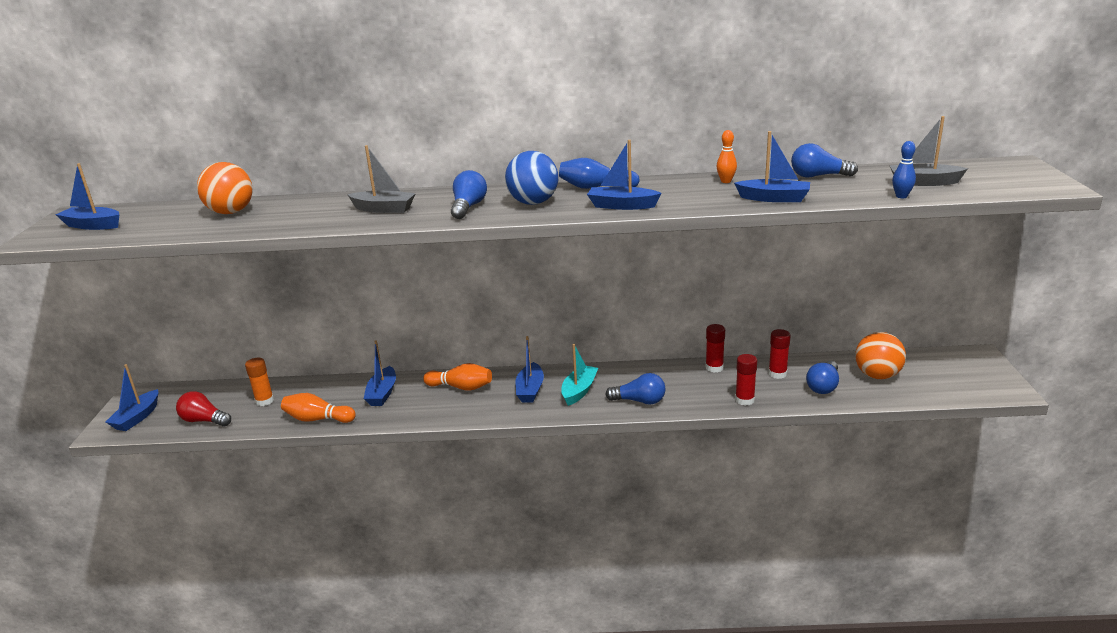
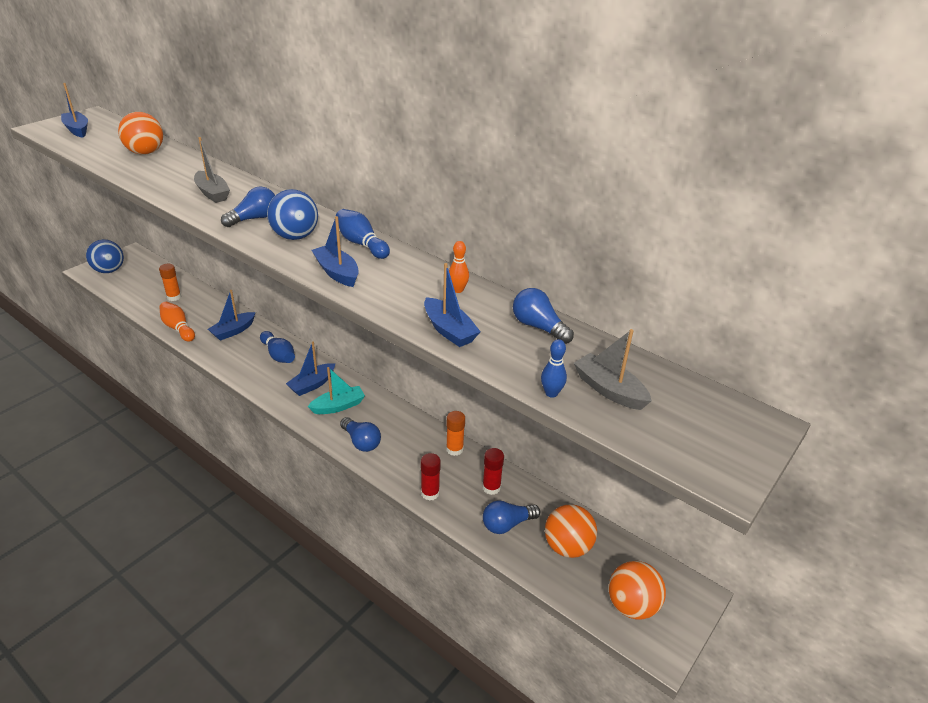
camera: 35 degrees right, 10 degrees up
(137, 417) = (109, 270): blue boat -> blue ball
(204, 420) = (131, 292): red light bulb -> none
(461, 387) = (278, 355): orange bowling pin -> blue bowling pin
(714, 367) = (454, 449): red glue stick -> orange glue stick
(960, 381) = (631, 605): none -> orange ball

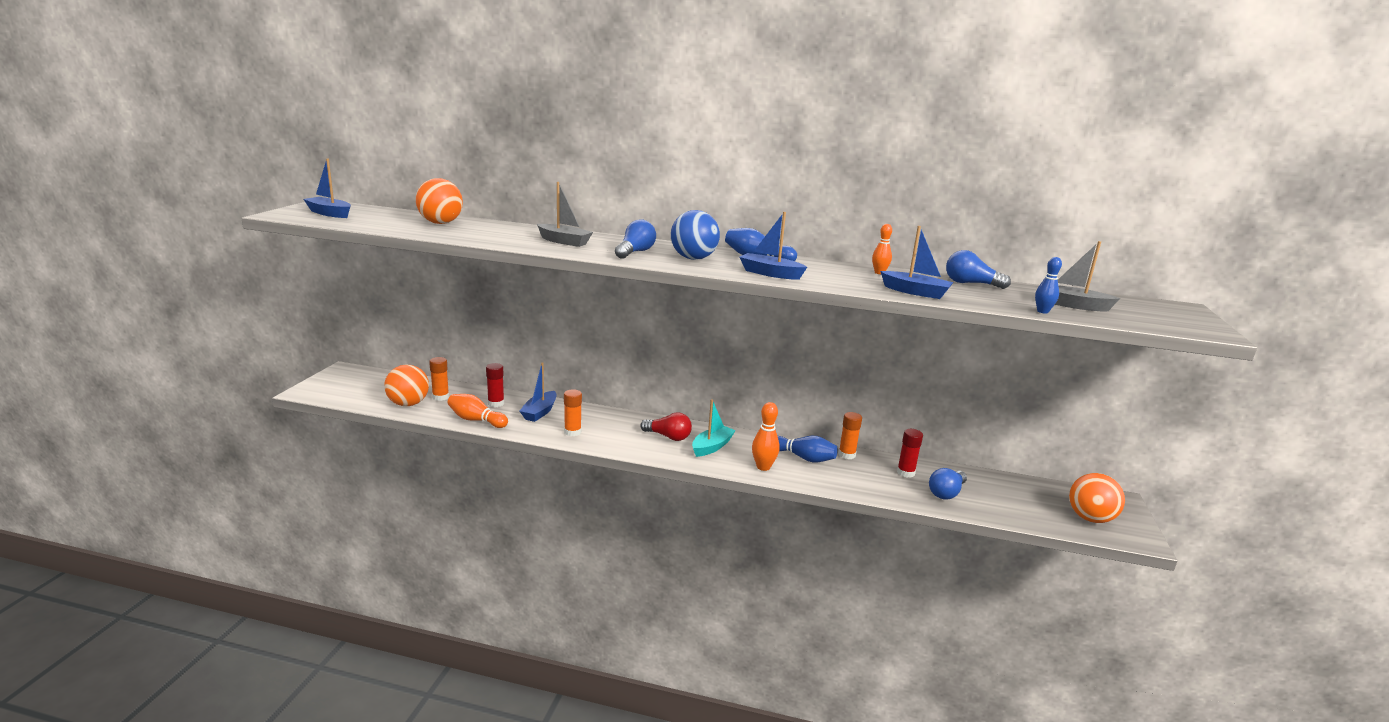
camera: 25 degrees left, 15 degrees down
(109, 270) = (335, 388): blue ball -> none
(239, 359) = (572, 432): none -> orange glue stick
(278, 355) = (609, 422): blue bowling pin -> blue bowling pin (803, 458)
(312, 384) = (668, 437): blue boat -> red light bulb
(361, 442) = (763, 467): blue light bulb -> orange bowling pin
(430, 493) = (863, 488): red glue stick -> red glue stick (496, 403)
(567, 547) = (1005, 495): orange ball -> orange ball (408, 404)

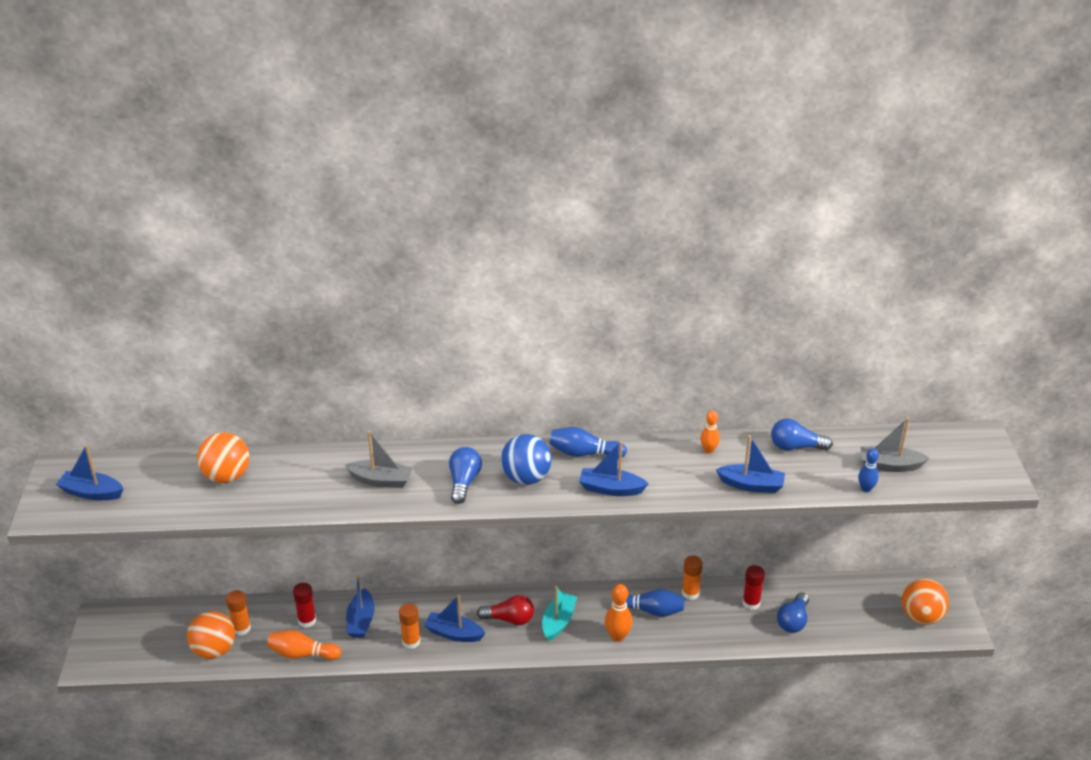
camera: 15 degrees left, 15 degrees up
(613, 435) = (454, 633): none -> blue boat

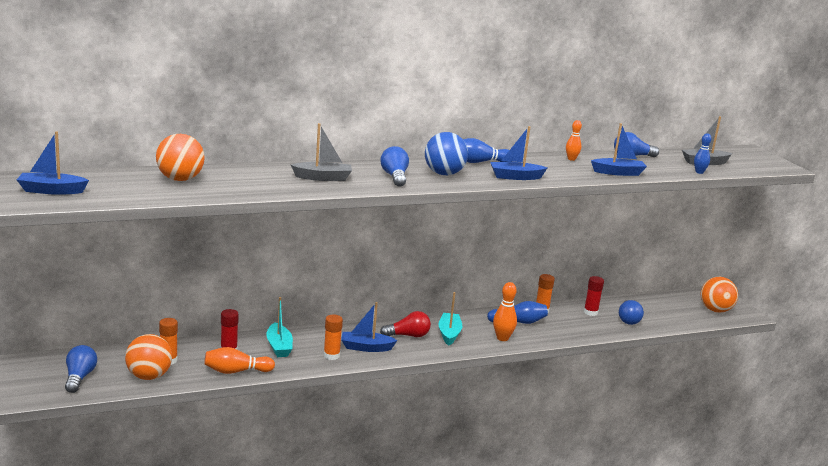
camera: 20 degrees left, 15 degrees down
(148, 643) = (79, 377): none -> blue light bulb
(361, 621) = (279, 347): blue boat -> turquoise boat

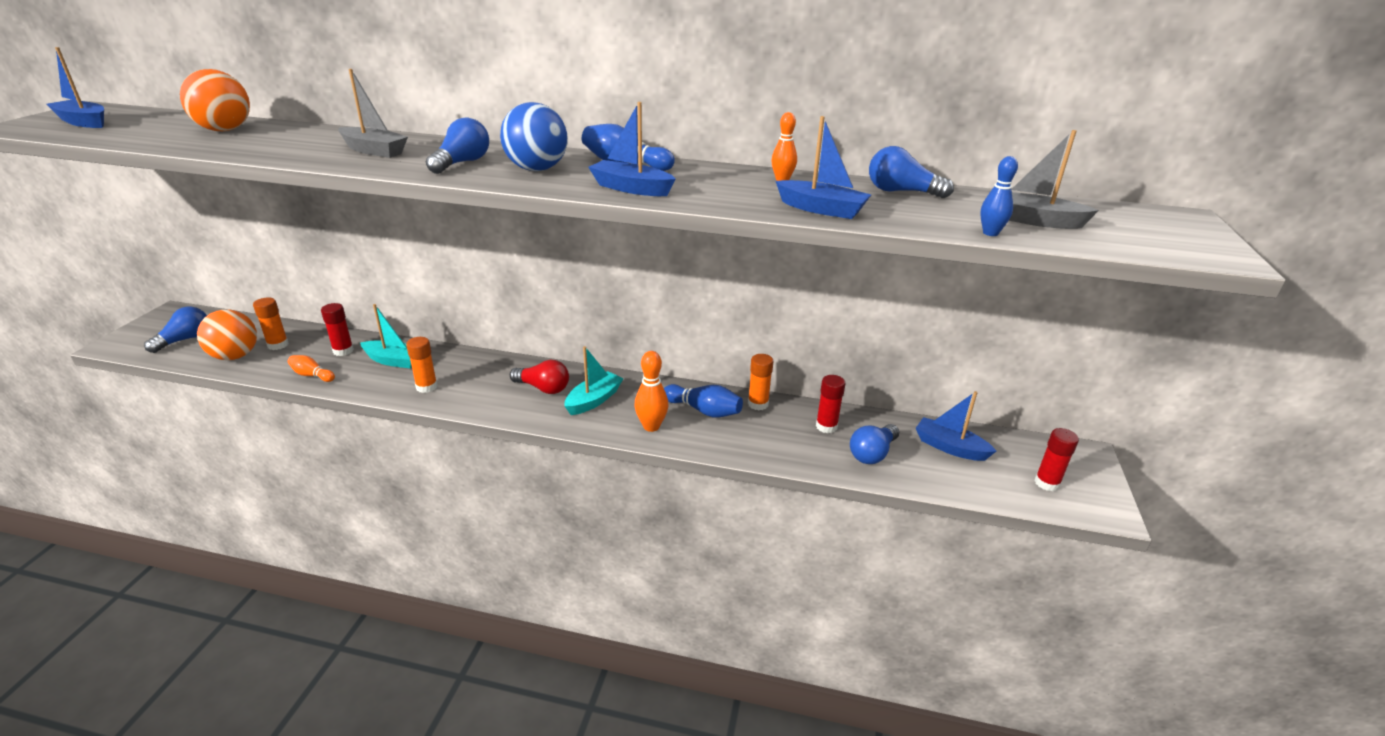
camera: 35 degrees right, 10 degrees up
(236, 371) = (312, 375): orange bowling pin -> orange bowling pin, size x0.65
(279, 347) = (393, 361): turquoise boat -> turquoise boat turned 90 degrees counterclockwise
(366, 347) = (476, 389): blue boat -> blue boat (950, 447)
(715, 310) = (1047, 483): orange ball -> red glue stick

